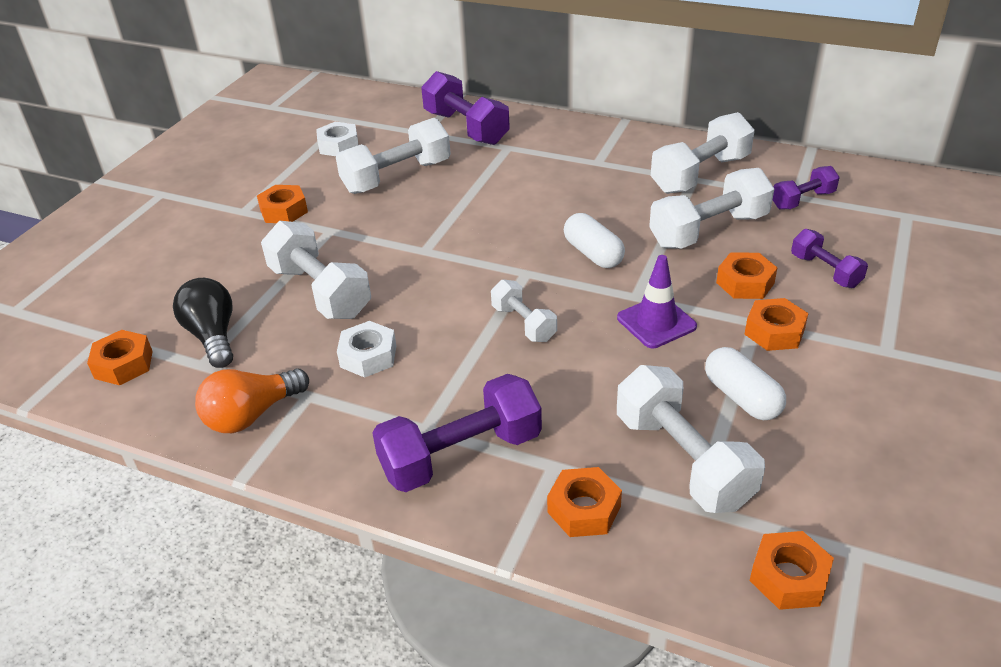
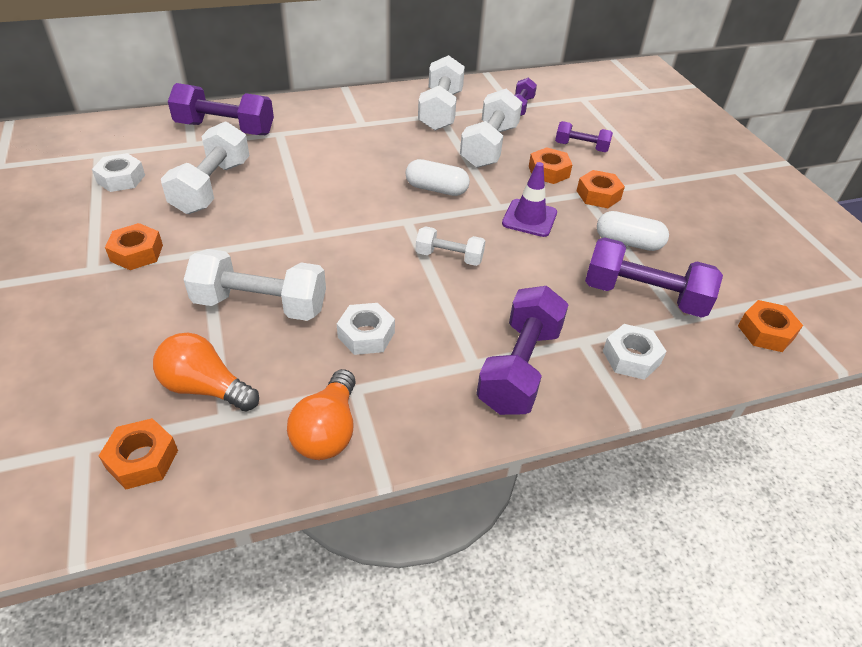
camera: 45 degrees left, 5 degrees up
(213, 336) = (205, 388): black light bulb -> orange light bulb
(584, 509) = (631, 357): orange nut -> white nut
(683, 460) = (644, 296): white dumbbell -> purple dumbbell

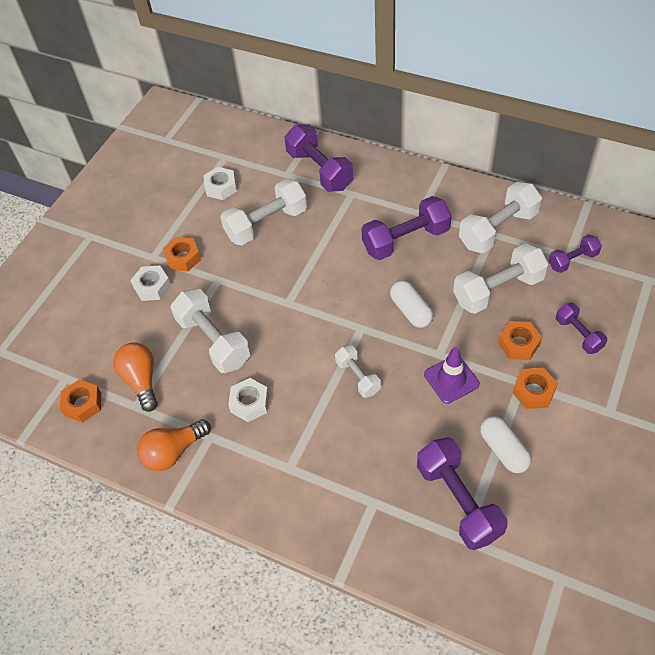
camera: 50 degrees right, 10 degrees up
(519, 367) = (312, 491): purple dumbbell -> purple dumbbell (405, 240)
(631, 357) = (391, 538): white nut -> white nut (152, 287)
(766, 332) = (515, 595): orange nut -> none

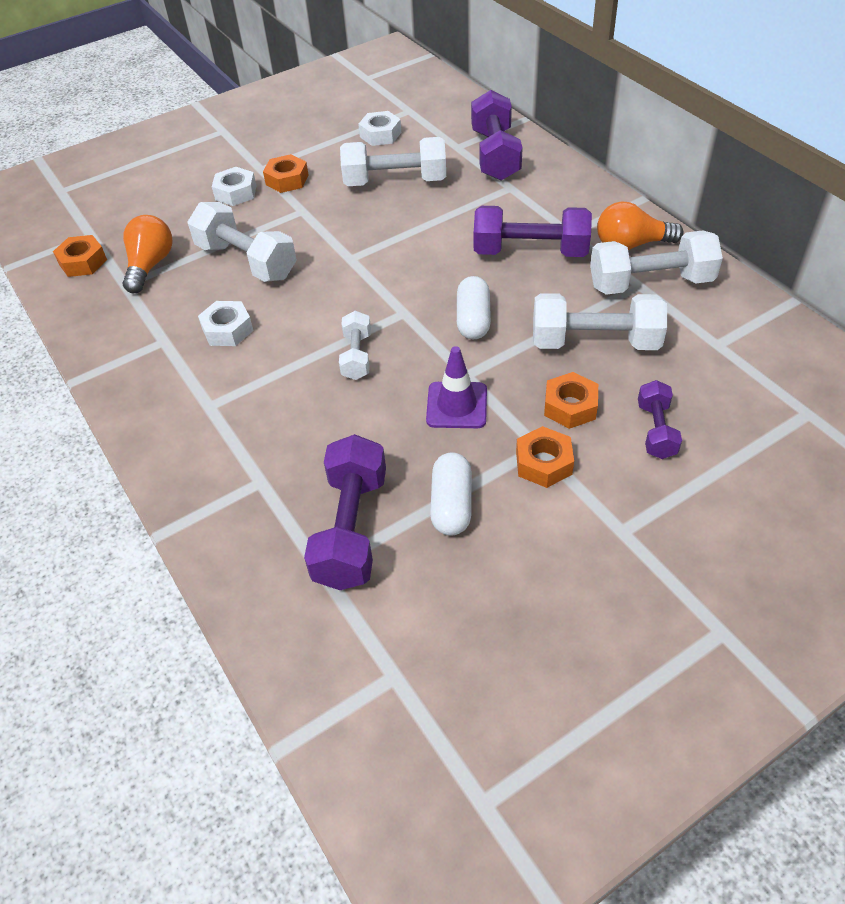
camera: 30 degrees right, 5 degrees down
(173, 452) = (118, 338): orange light bulb -> orange light bulb (631, 245)
(213, 341) = (246, 261): white dumbbell -> white dumbbell turned 45 degrees counterclockwise
(572, 260) = (719, 351): purple dumbbell -> none

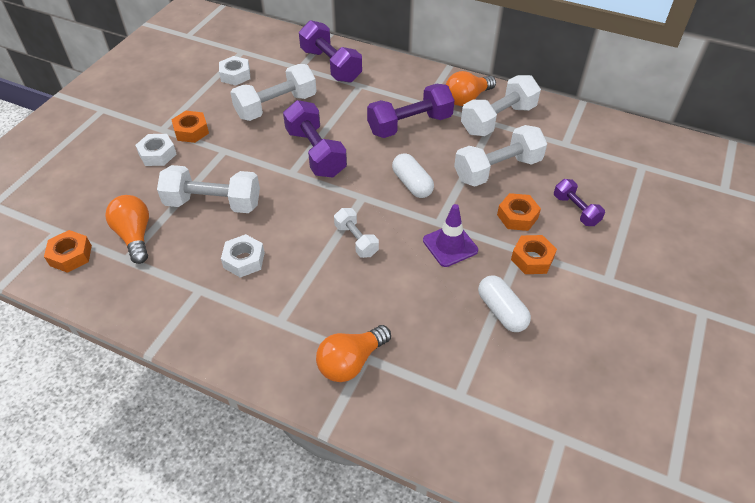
camera: 35 degrees left, 0 degrees up
(242, 479) = (351, 362): none -> orange light bulb
(351, 529) = (454, 358): purple dumbbell -> purple dumbbell (316, 153)

